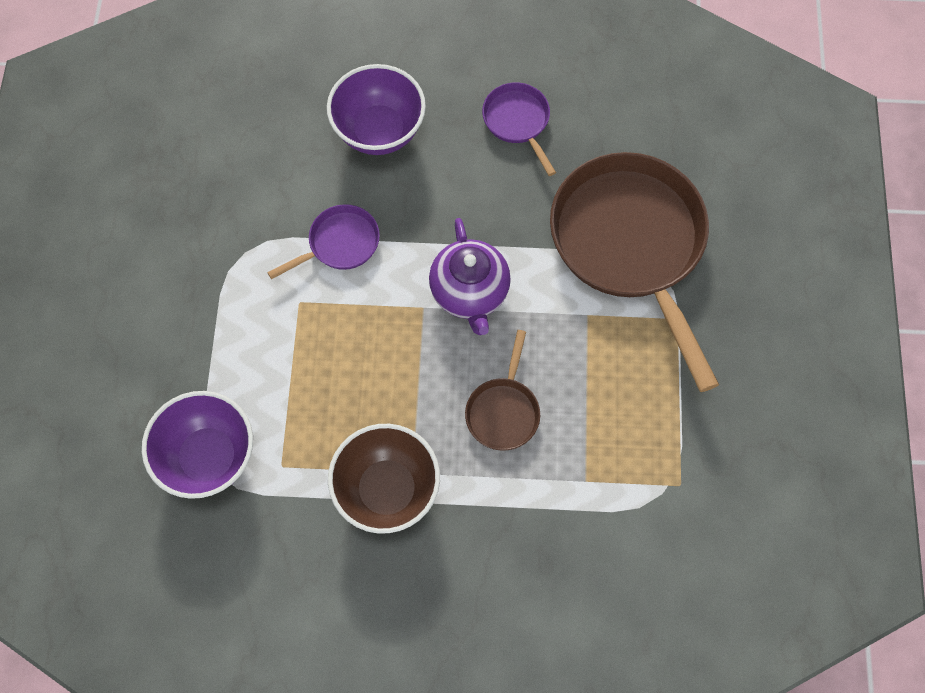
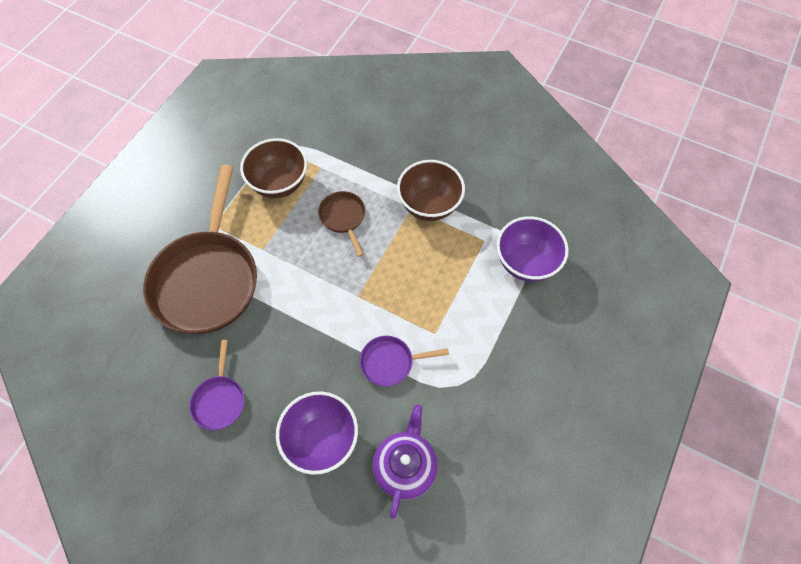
camera: 155 degrees left, 5 degrees down
(470, 293) = (324, 292): purple teapot -> purple teapot (405, 466)
(503, 411) = (343, 218): brown pan -> brown pan turned 60 degrees counterclockwise
(630, 425) = (279, 183): none -> brown bowl

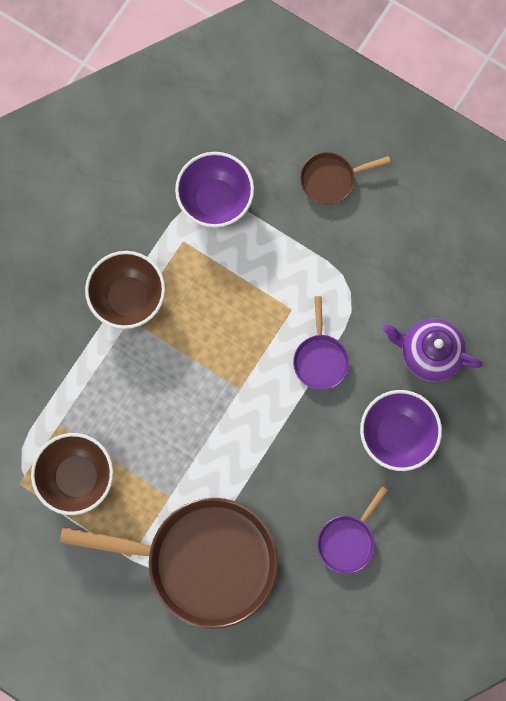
camera: 85 degrees left, 15 degrees up
(220, 400) = (348, 540): purple pan -> purple pan turned 120 degrees clockwise
(343, 218) = (136, 400): brown pan -> brown pan (331, 179)

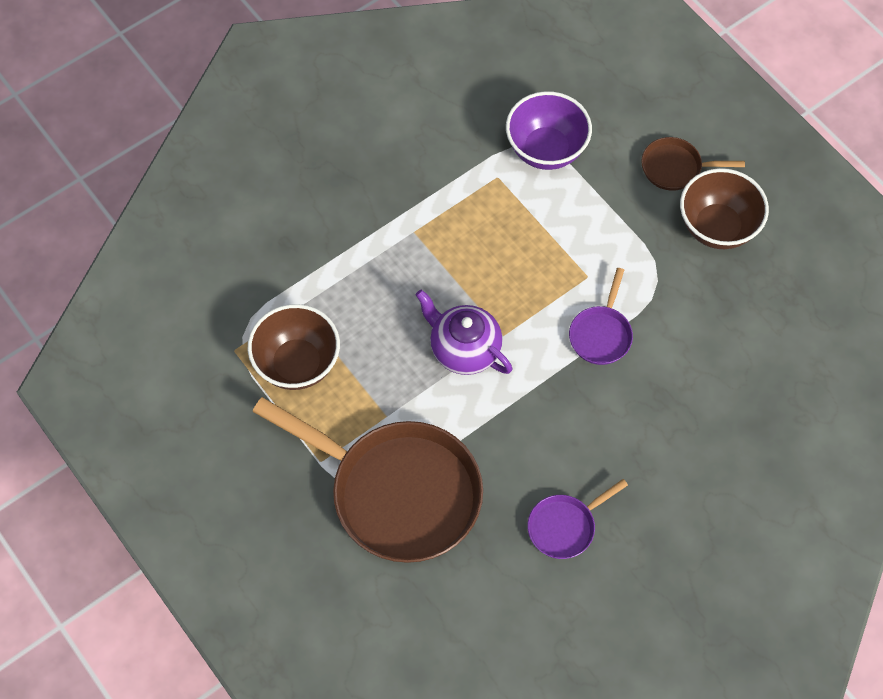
camera: 20 degrees right, 15 degrees down
(128, 298) = (420, 211): brown bowl -> brown bowl (717, 227)
(396, 434) = (658, 436): purple bowl -> none
(428, 353) = (722, 367): purple teapot -> purple teapot (464, 349)

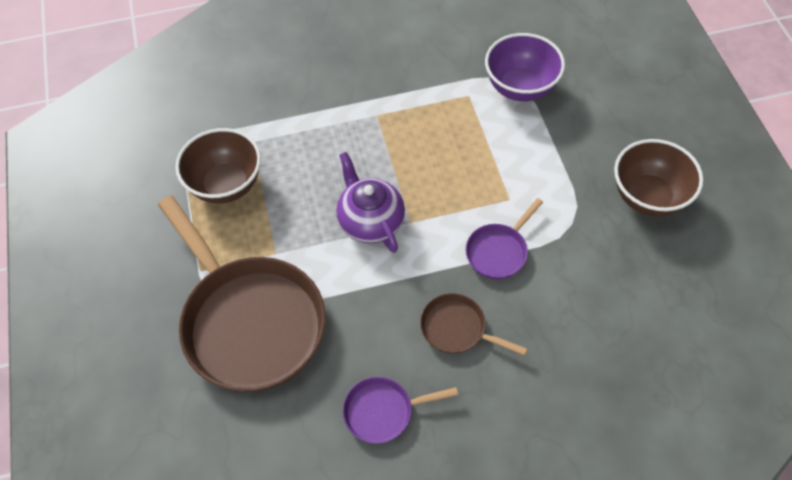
camera: 25 degrees right, 5 degrees down
(675, 168) = (629, 136): brown pan -> brown pan (457, 329)

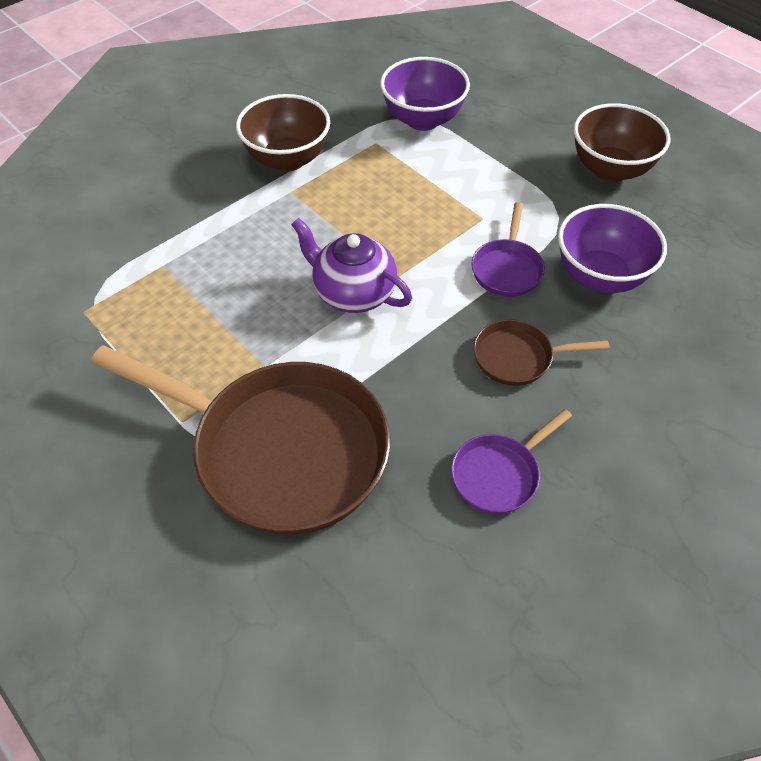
camera: 30 degrees left, 5 degrees down
(226, 185) = (158, 320): brown bowl -> brown bowl (287, 159)
(569, 290) = (600, 276): none -> purple bowl

